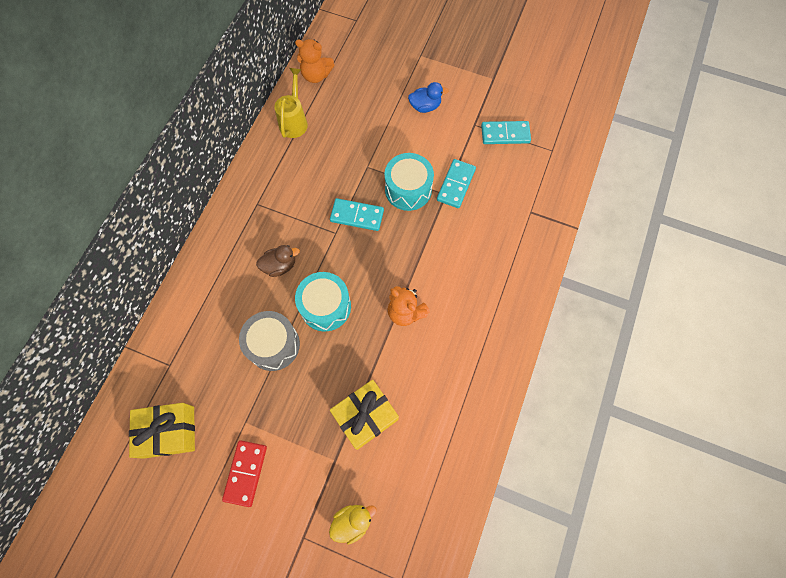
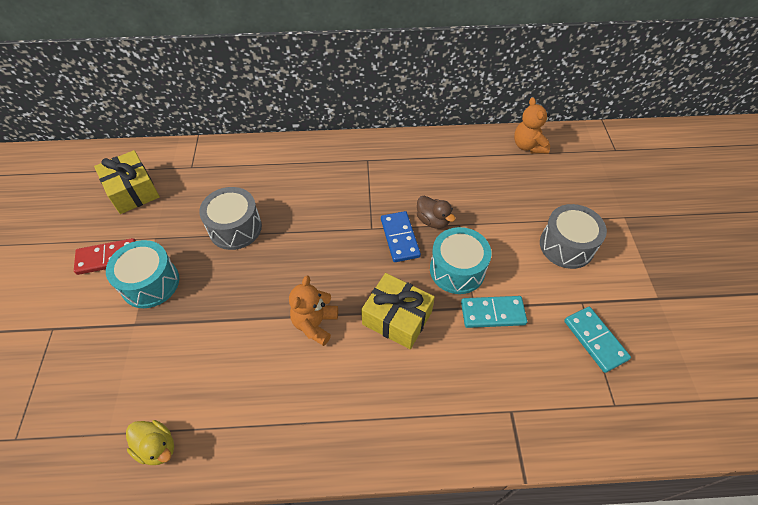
camera: 65 degrees right, 15 degrees down
(280, 266) = (315, 201): brown duck -> brown duck (433, 221)
(294, 121) = (468, 151): yellow watering can -> none
(325, 306) = (290, 252): turquoise drum -> turquoise drum (150, 283)
(352, 521) = (74, 366): yellow duck -> yellow duck (157, 447)
(357, 216) = (399, 238): turquoise domino -> blue domino
(365, 416) = (187, 332): yellow gift -> yellow gift (397, 318)
(425, 106) = (566, 246): blue duck -> grey drum

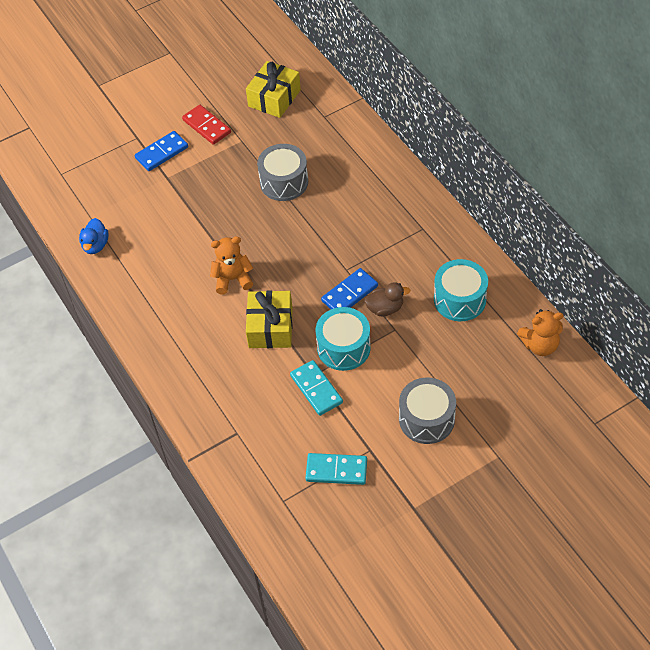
camera: 65 degrees right, 0 degrees up
(98, 314) = (162, 153): none -> blue domino
(150, 283) = (203, 164): turquoise drum -> turquoise drum (459, 299)
(157, 447) = (95, 245): yellow duck -> blue duck
(433, 221) = (385, 308): brown duck -> brown duck turned 120 degrees counterclockwise
(528, 146) = (540, 345): orange teddy bear -> orange teddy bear turned 150 degrees counterclockwise
(595, 340) = (336, 470): turquoise domino -> turquoise domino turned 60 degrees clockwise

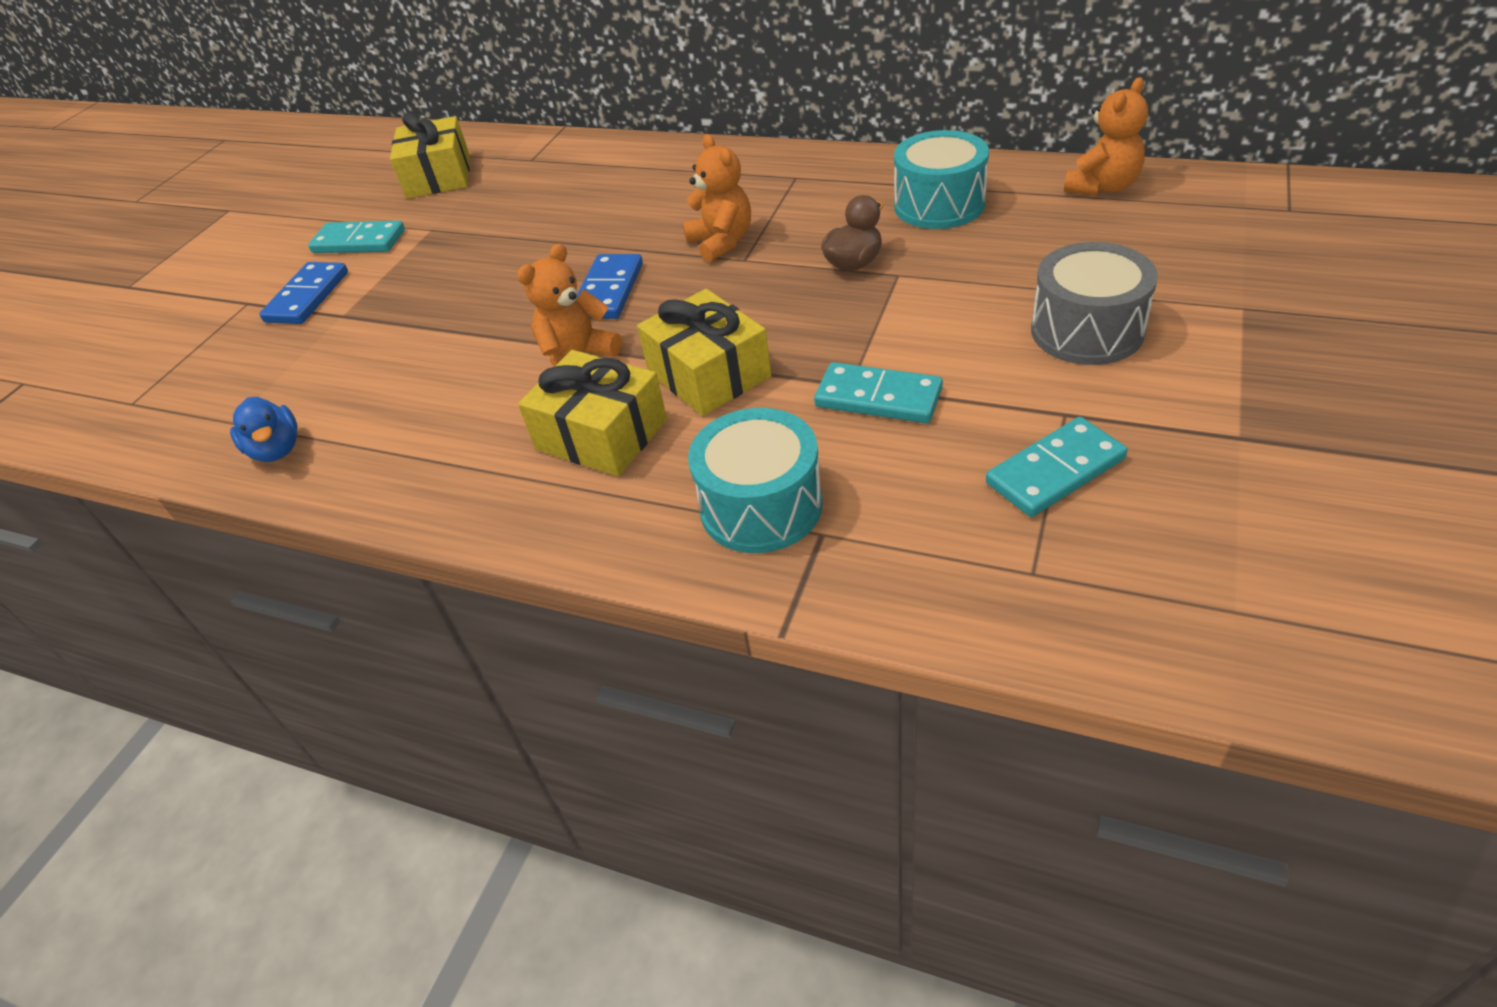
camera: 35 degrees left, 10 degrees down
(206, 126) = (359, 242): red domino -> turquoise domino
(207, 328) = (601, 434): none -> yellow gift
(284, 182) = (542, 232): grey drum -> none
(343, 348) = (853, 331): turquoise drum -> turquoise drum (761, 506)
(348, 250) = (721, 242): none -> orange teddy bear
(349, 293) = (782, 277): blue domino -> blue domino (608, 290)

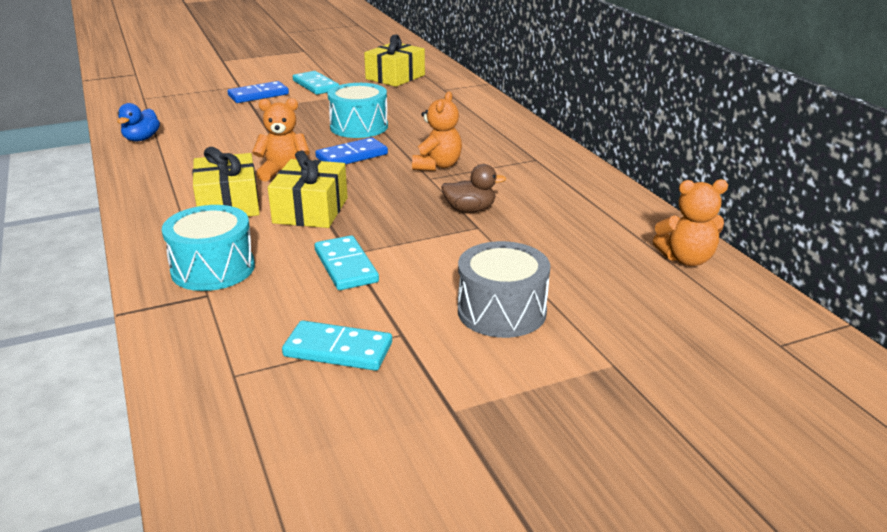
camera: 40 degrees right, 15 degrees down
(939, 205) = (573, 212): turquoise drum -> turquoise drum (359, 127)

